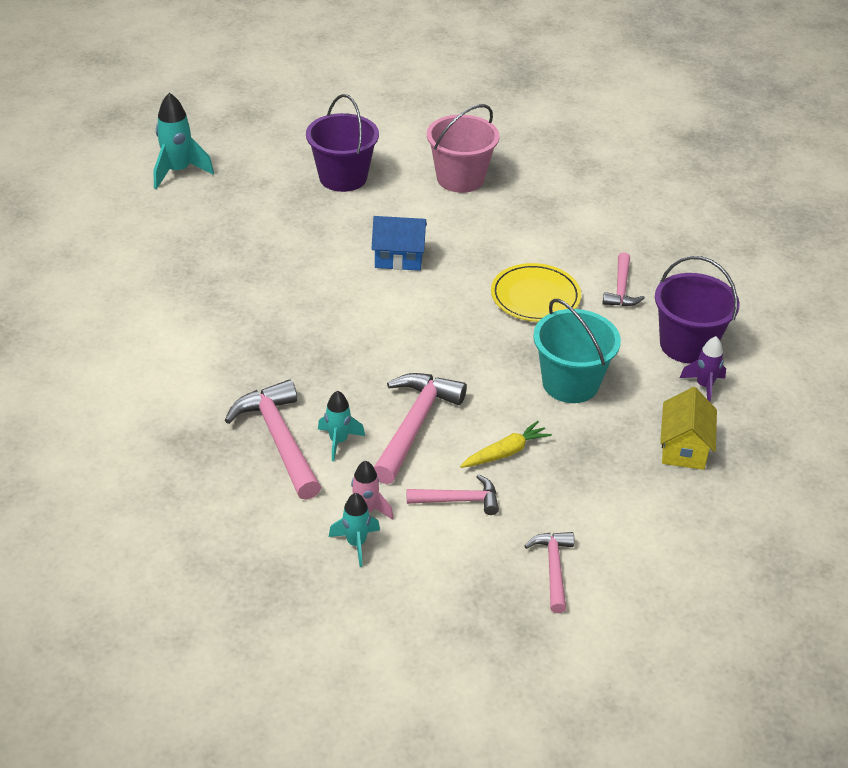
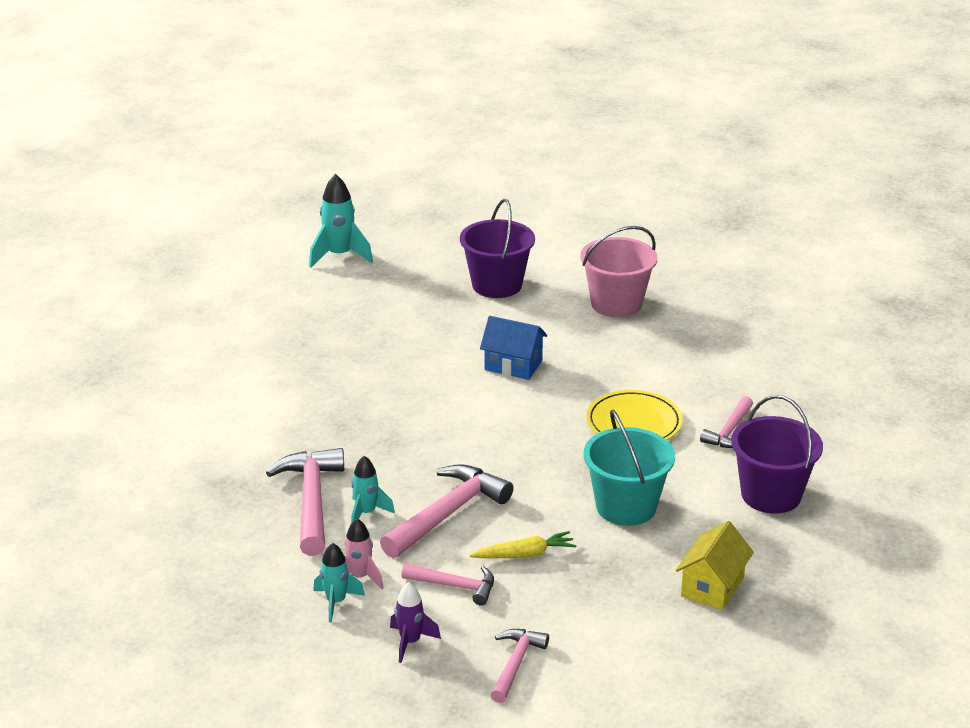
camera: 20 degrees right, 10 degrees down
(704, 386) = (767, 536): purple rocket -> purple rocket (410, 642)

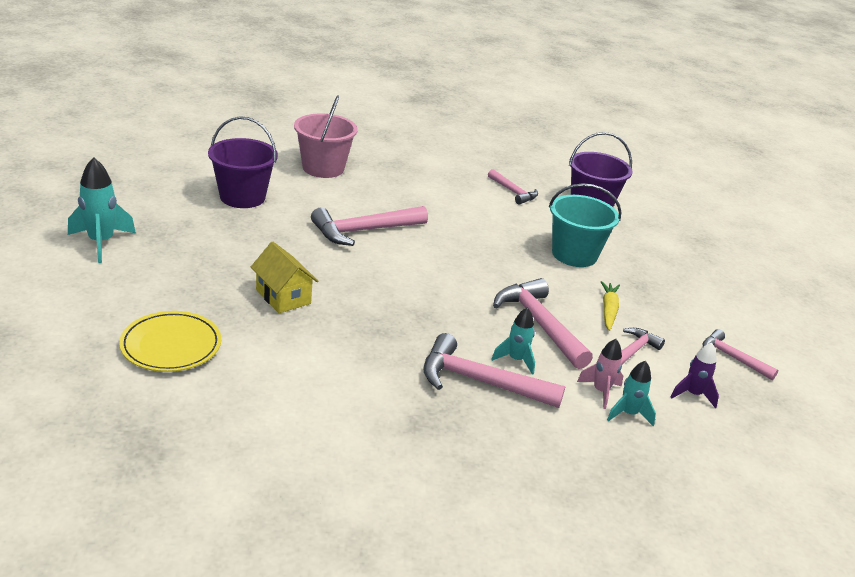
camera: 70 degrees left, 0 degrees up
(513, 365) = (364, 231): blue house -> pink hammer
(634, 423) = (478, 217): yellow plate -> yellow plate (171, 345)
(712, 587) = (676, 259): yellow house -> yellow house (283, 296)

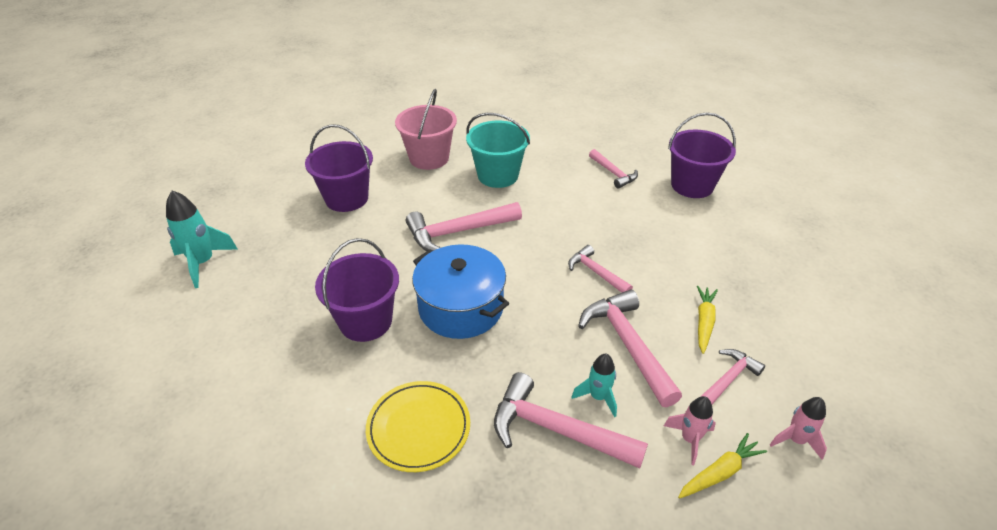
camera: 10 degrees right, 10 degrees up
(171, 345) = (243, 392): yellow plate -> yellow plate (418, 428)
(283, 296) = (365, 321): yellow house -> purple bucket
(376, 290) = (461, 307): none -> blue pot
(574, 254) = (671, 249): turquoise bucket -> turquoise bucket (498, 175)
(628, 414) = (720, 472): turquoise rocket -> yellow carrot
(693, 394) = (796, 440): purple rocket -> pink rocket
(732, 358) = (842, 383): pink hammer -> pink hammer (596, 272)

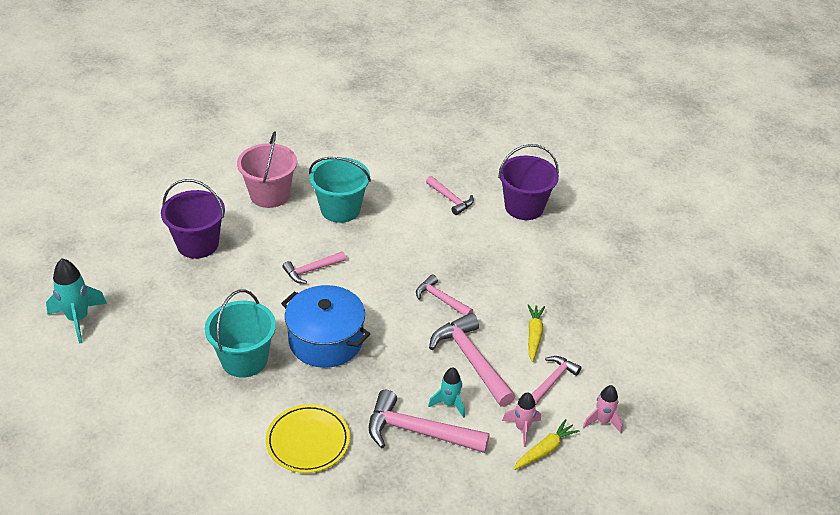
camera: 10 degrees left, 0 degrees up
(365, 321) = (244, 360): purple bucket -> turquoise bucket
(458, 232) = (311, 270): pink hammer -> pink hammer, size x0.59

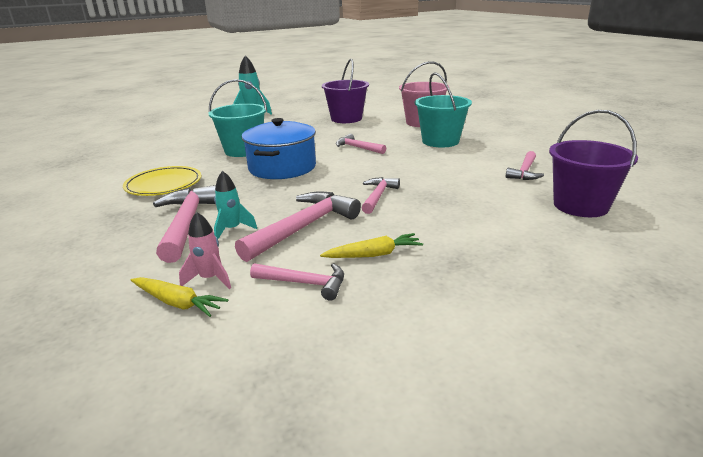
camera: 70 degrees right, 15 degrees down
(602, 421) = (247, 342): pink rocket -> none

